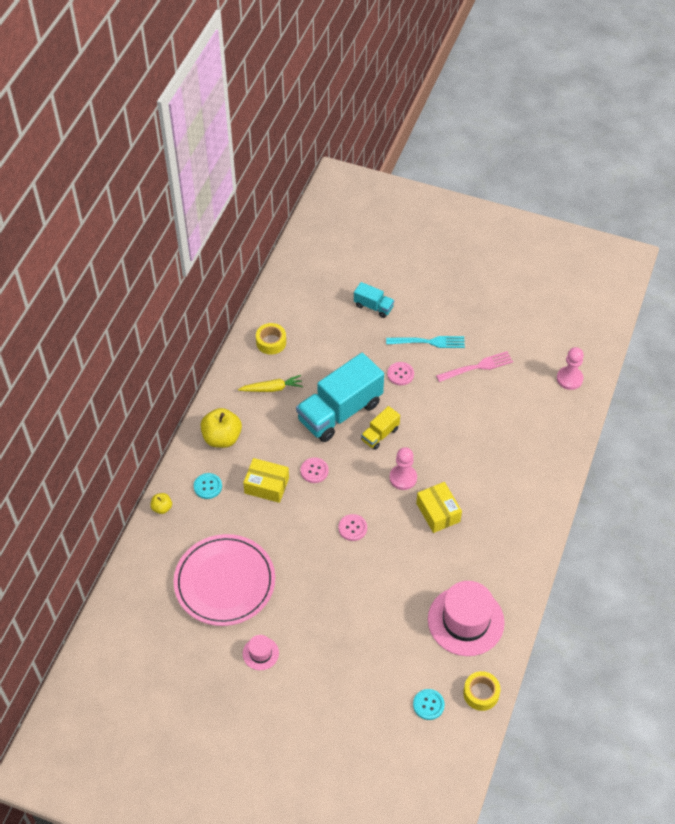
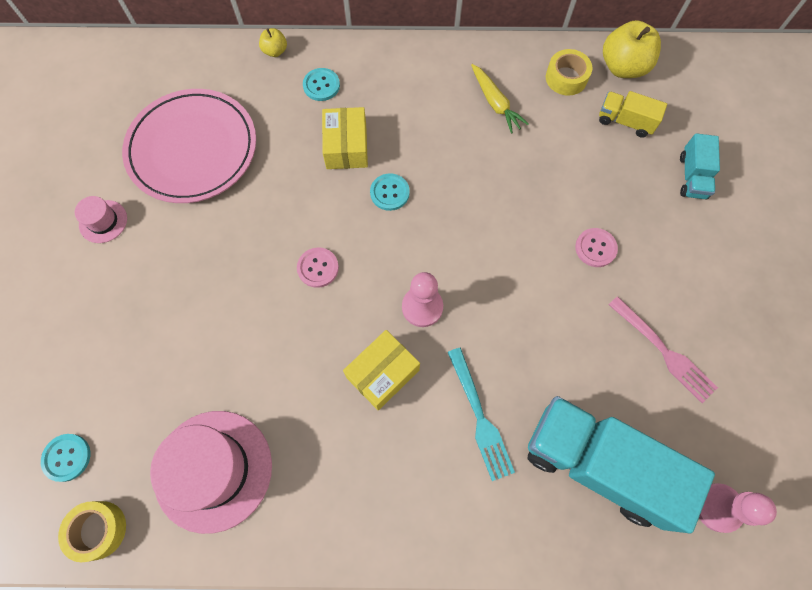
camera: 70 degrees right, 15 degrees up
(222, 438) = (397, 76): yellow apple -> yellow apple (623, 67)
(314, 471) = (389, 193): pink button -> turquoise button
(340, 412) = (496, 192): turquoise truck -> turquoise truck (598, 464)
(380, 434) = (481, 254): yellow truck -> yellow truck (625, 121)
(428, 342) = (672, 268): turquoise fork -> turquoise fork (479, 417)

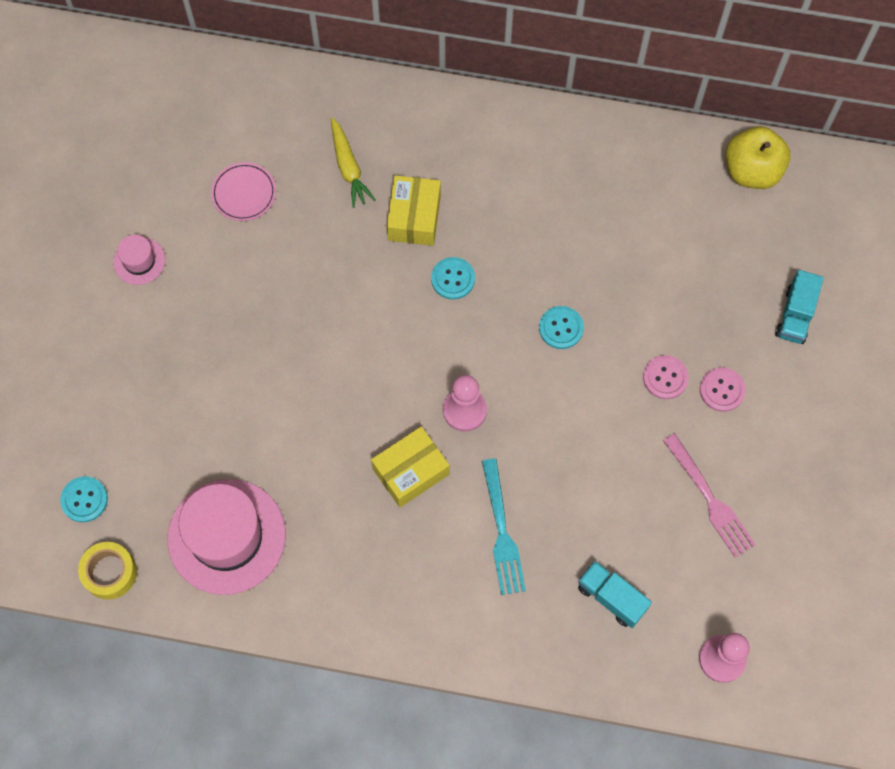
camera: 10 degrees right, 0 degrees up
(193, 149) = (244, 193): pink plate -> pink plate, size x0.44
(275, 51) = (351, 88): yellow apple -> none
(318, 268) = (361, 350): pink button -> pink button (722, 390)
(321, 85) = (398, 139): turquoise button -> turquoise button (561, 328)
(495, 103) = (592, 192): yellow carrot -> yellow carrot (348, 167)
(566, 78) = (682, 174): yellow tape -> none
(598, 464) = (611, 597): turquoise truck -> turquoise truck, size x0.47
(625, 121) = (736, 238): yellow truck -> none

